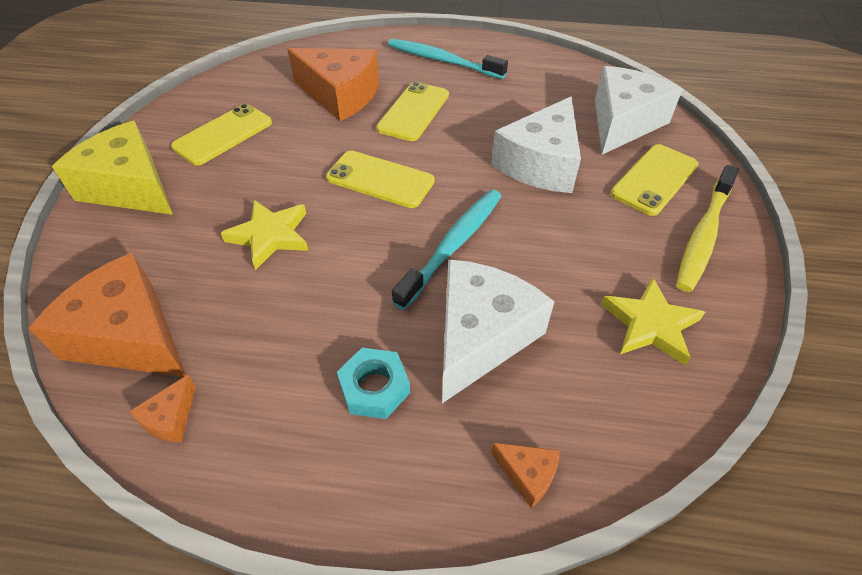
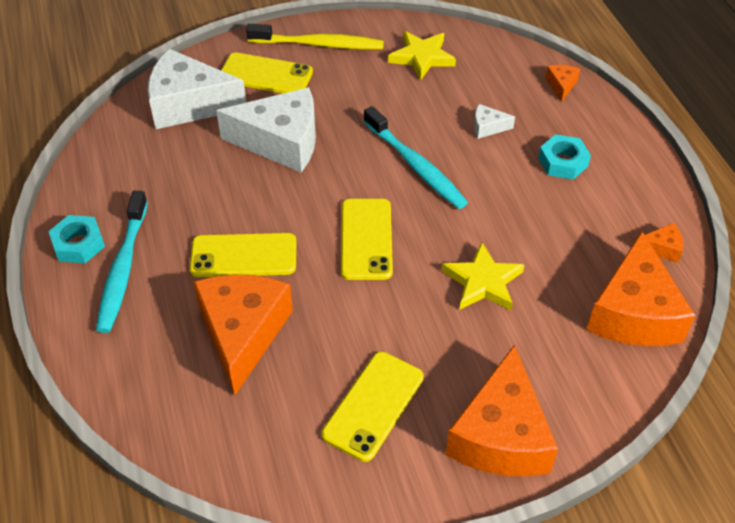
camera: 115 degrees left, 0 degrees up
(130, 187) = (501, 435): yellow cheese -> orange cheese
(223, 135) = (373, 405): yellow phone -> yellow phone turned 75 degrees counterclockwise
(453, 245) = (415, 165): turquoise toothbrush -> turquoise toothbrush turned 135 degrees counterclockwise
(480, 48) = (78, 244): none -> turquoise nut
(480, 336) = (487, 127): white cheese -> white cheese, size x0.42

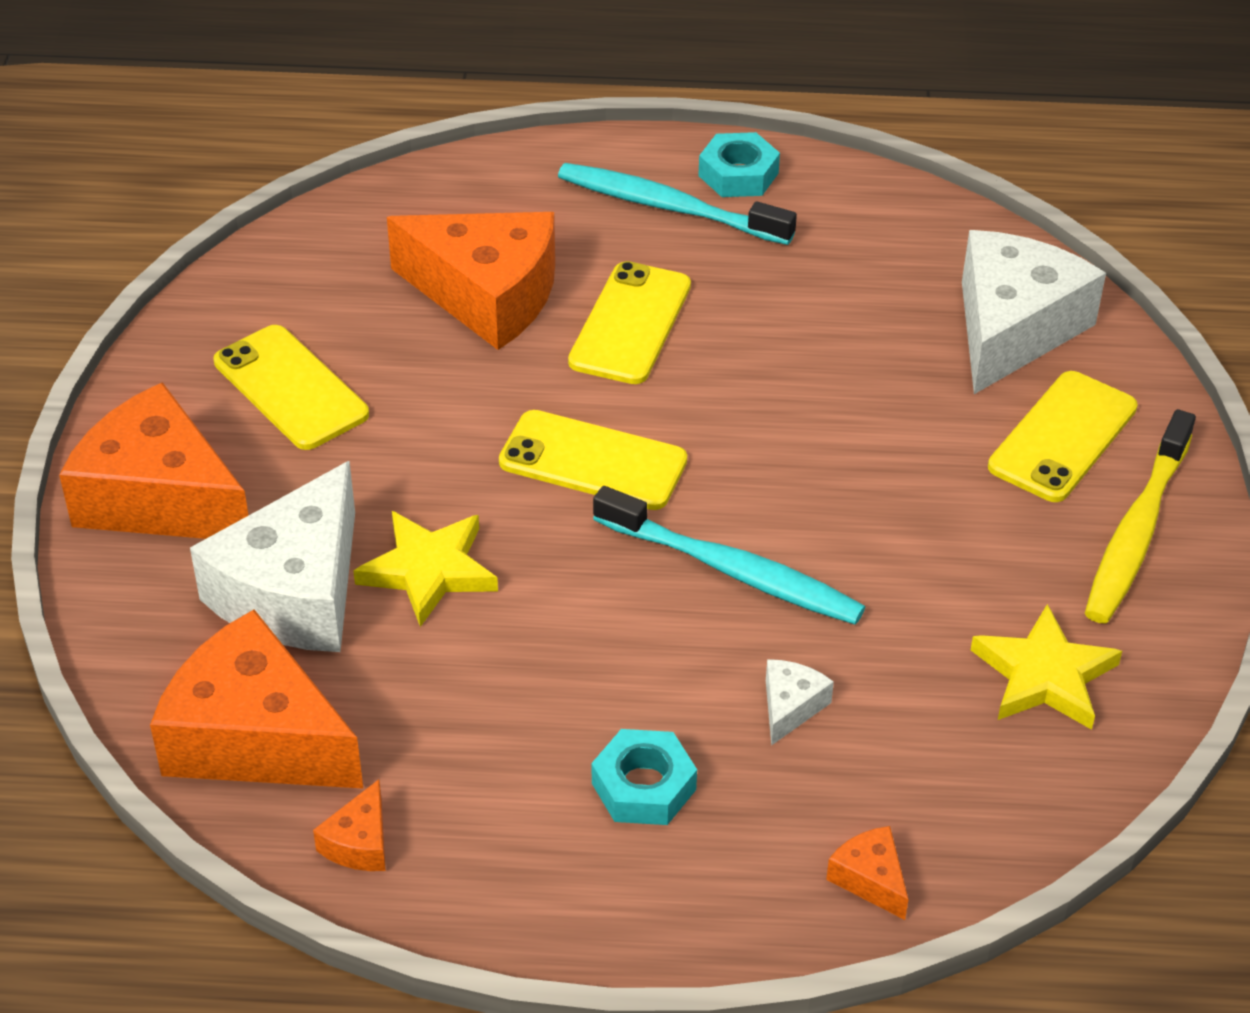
camera: 110 degrees right, 5 degrees down
(281, 142) = (868, 417): white cheese -> white cheese (295, 591)
(415, 165) = (732, 570): turquoise toothbrush -> turquoise toothbrush turned 135 degrees counterclockwise
(561, 85) = (870, 879): orange cheese -> orange cheese turned 150 degrees counterclockwise

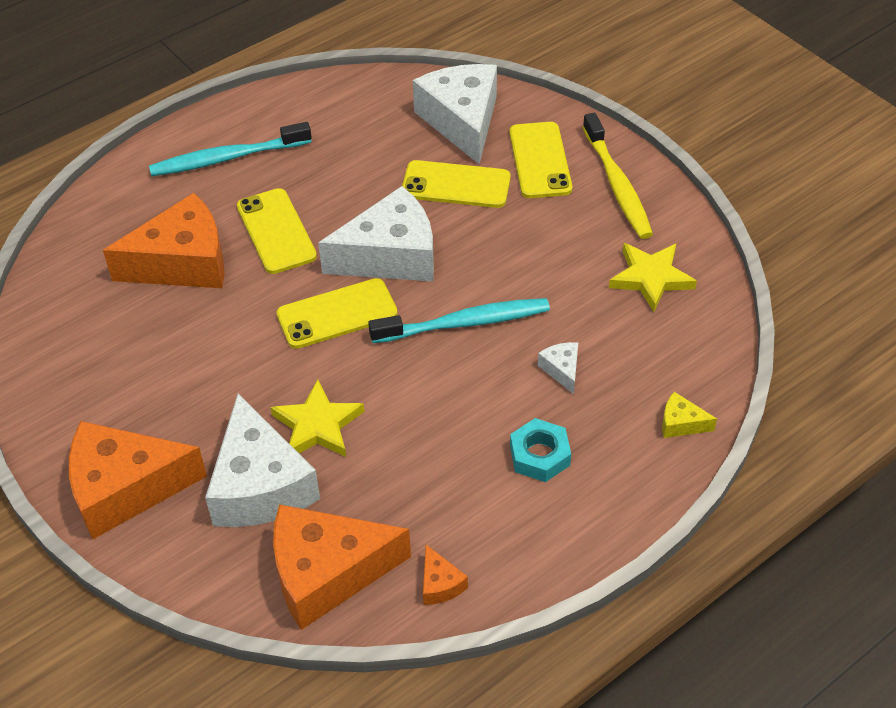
camera: 40 degrees left, 5 degrees up
(290, 388) = (131, 381): yellow phone -> yellow phone (456, 185)
(733, 434) = (390, 255): none -> white cheese
(738, 174) = (244, 120): turquoise nut -> none
(870, 879) = (681, 423): orange cheese -> yellow cheese

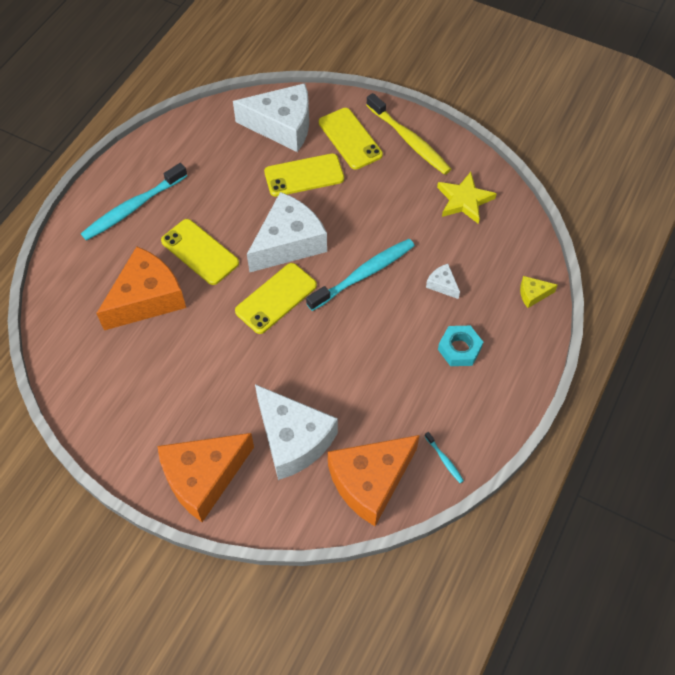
camera: 25 degrees left, 10 degrees up
(318, 425) = (307, 382): yellow star -> none
(440, 584) = (444, 460): orange cheese -> turquoise toothbrush
(462, 121) = (282, 126): white cheese -> white cheese turned 135 degrees clockwise

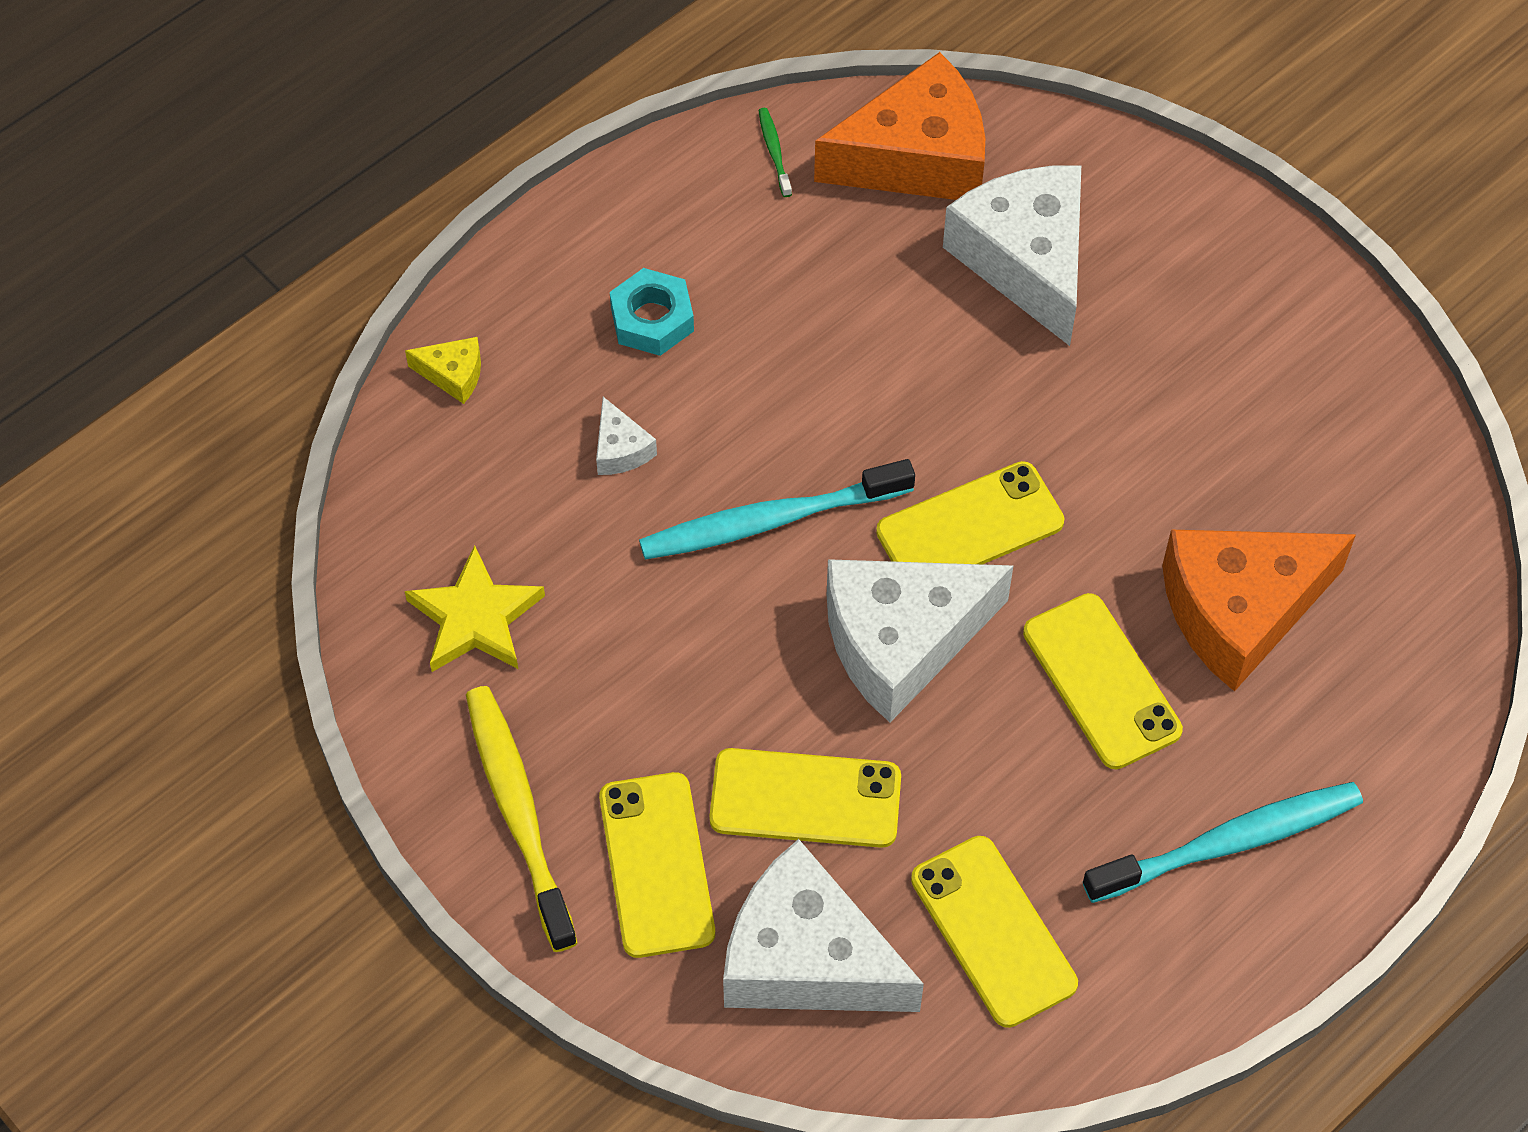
camera: 160 degrees left, 0 degrees up
(203, 478) = (1205, 247): orange cheese -> none
(217, 153) = (993, 931): none -> yellow phone
(444, 460) = (774, 152): turquoise toothbrush -> green toothbrush

